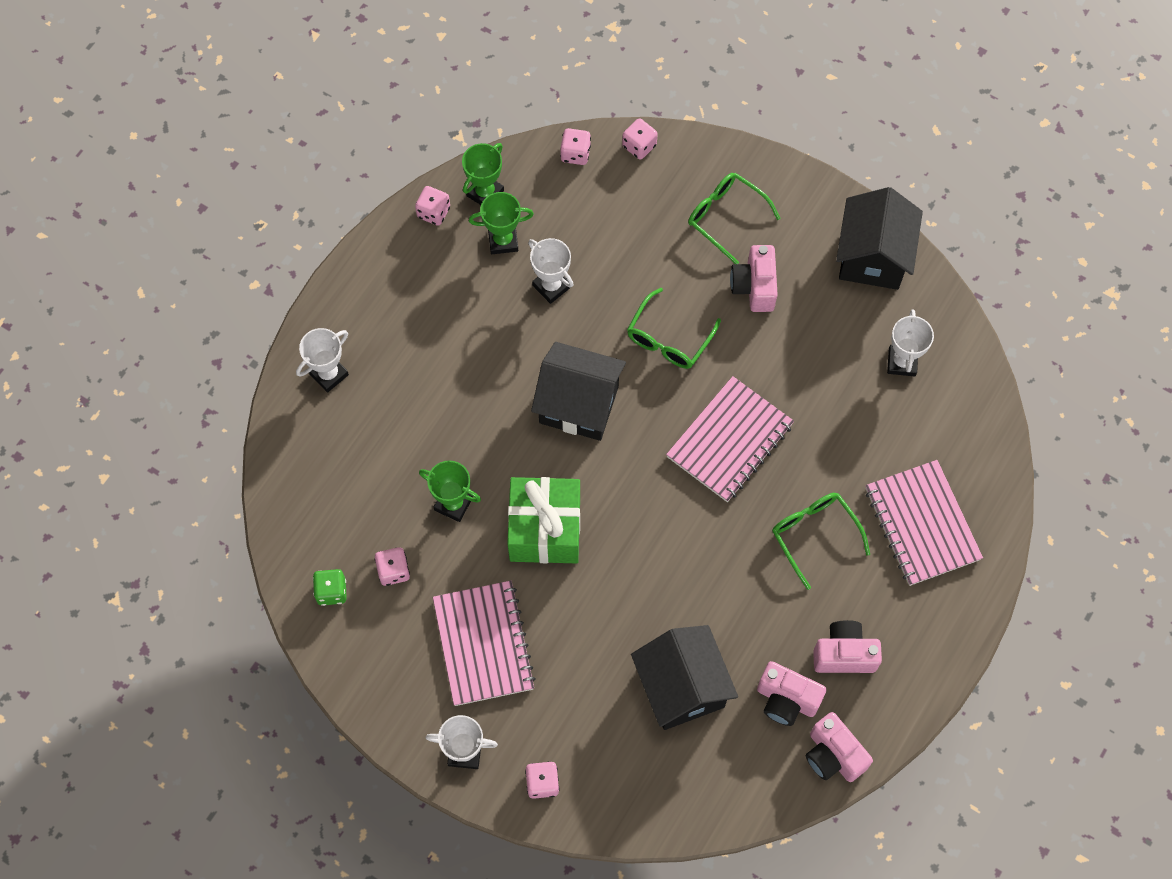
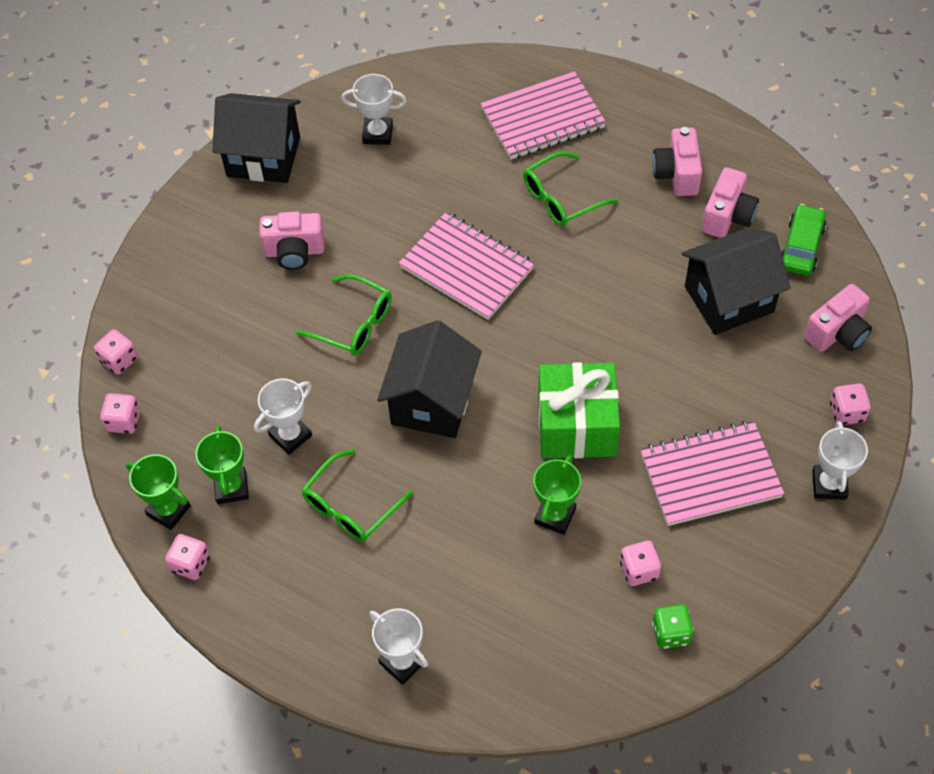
camera: 90 degrees left, 10 degrees down
(726, 217) = (212, 278): green glasses -> green glasses (351, 506)
(745, 770) = (801, 246): none -> green car
(833, 755) = (774, 181): pink camera -> pink camera (837, 333)

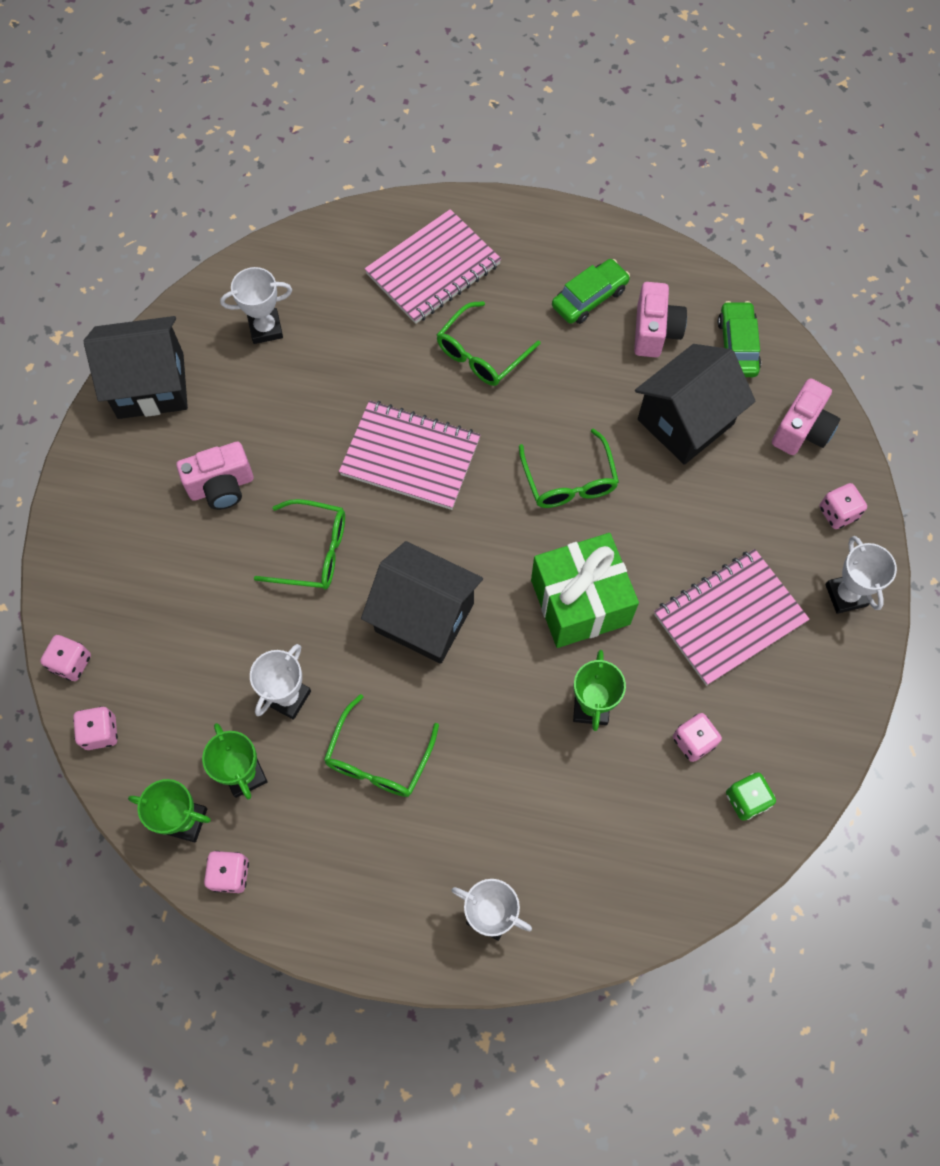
camera: 20 degrees left, 10 degrees up
(432, 402) = (424, 617): black house -> black house turned 60 degrees counterclockwise
(603, 322) = (569, 480): none -> green glasses
(677, 174) = (589, 298): pink camera -> green car

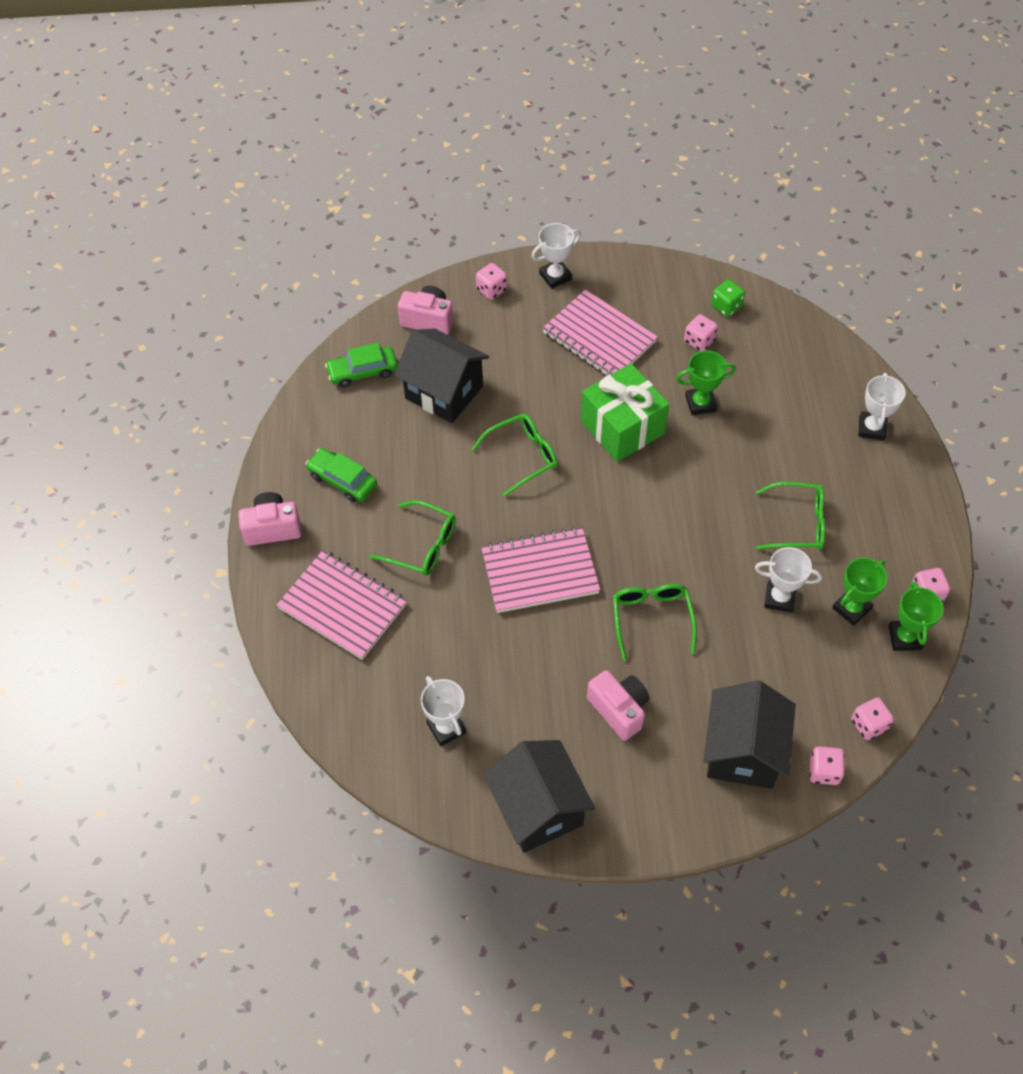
camera: 105 degrees left, 10 degrees down
(410, 457) = (540, 572): pink notebook -> pink notebook turned 75 degrees clockwise
(424, 617) = (675, 524): black house -> black house (743, 752)
(655, 332) = (364, 428): pink camera -> pink camera (272, 528)

